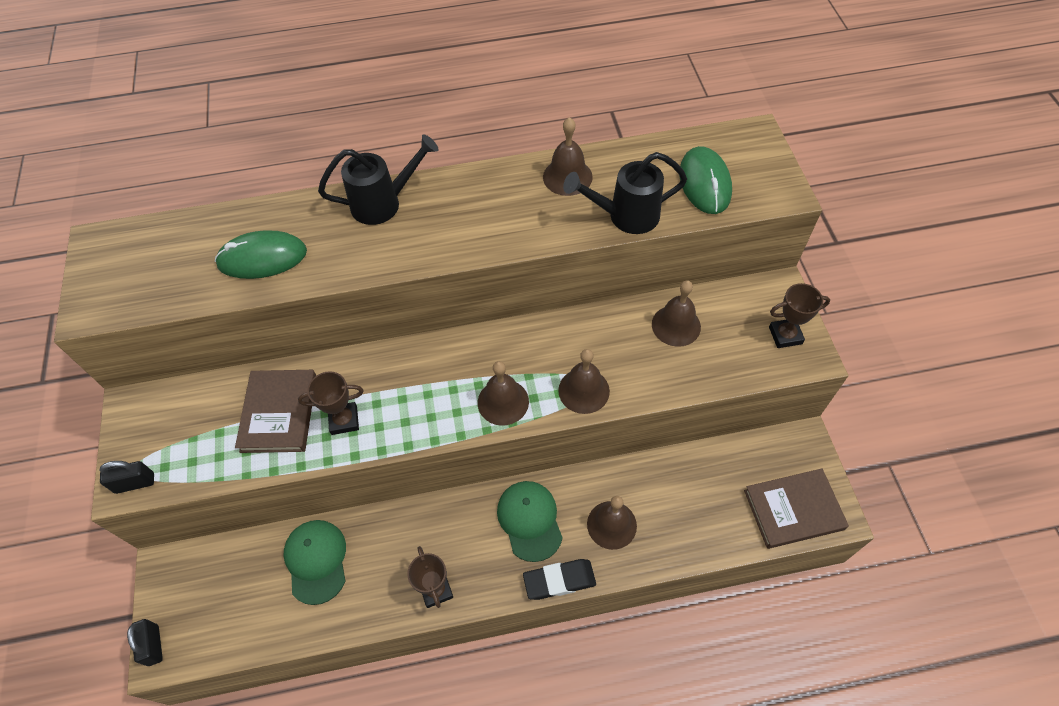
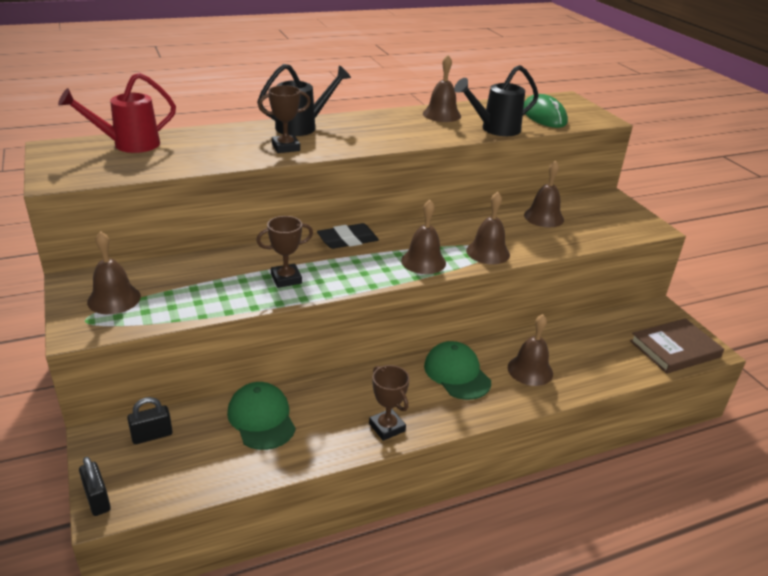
camera: 15 degrees left, 25 degrees down
(135, 483) = (89, 328): black padlock -> black padlock (152, 435)
(165, 438) = (114, 299): none -> brown bell
(177, 239) = (128, 145): none -> red watering can
(262, 258) = (209, 151): green mouse -> none
(279, 413) = (223, 278): brown book -> none
(559, 580) = (499, 410): black eraser -> black eraser (347, 240)
(785, 335) = (628, 218): brown trophy -> brown trophy (286, 147)

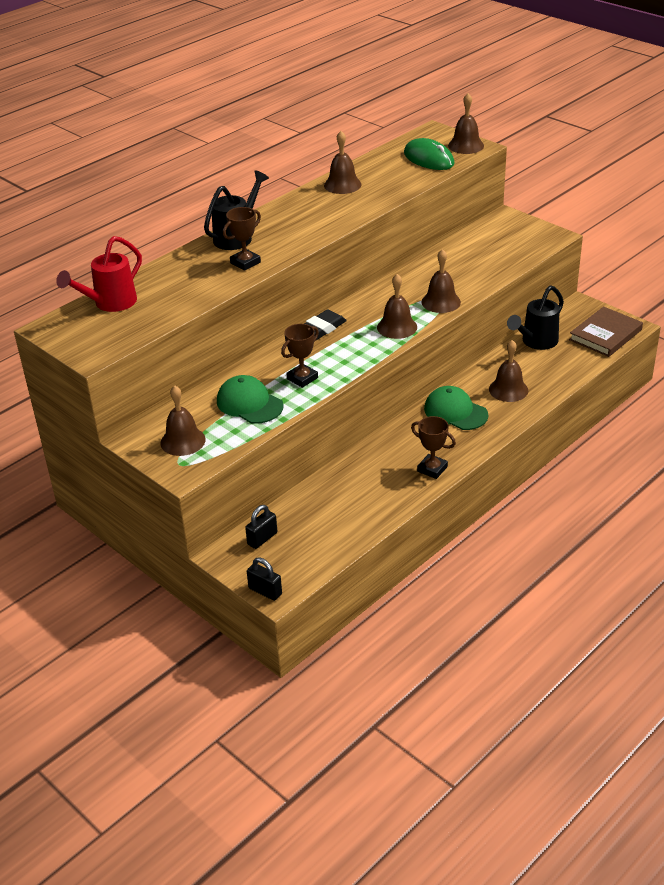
camera: 20 degrees left, 5 degrees up
(261, 418) = (334, 497): green cap -> green cap (249, 403)
(495, 129) = (399, 187): black watering can -> black watering can (536, 342)
(543, 217) = (463, 254): brown bell -> brown bell (466, 145)

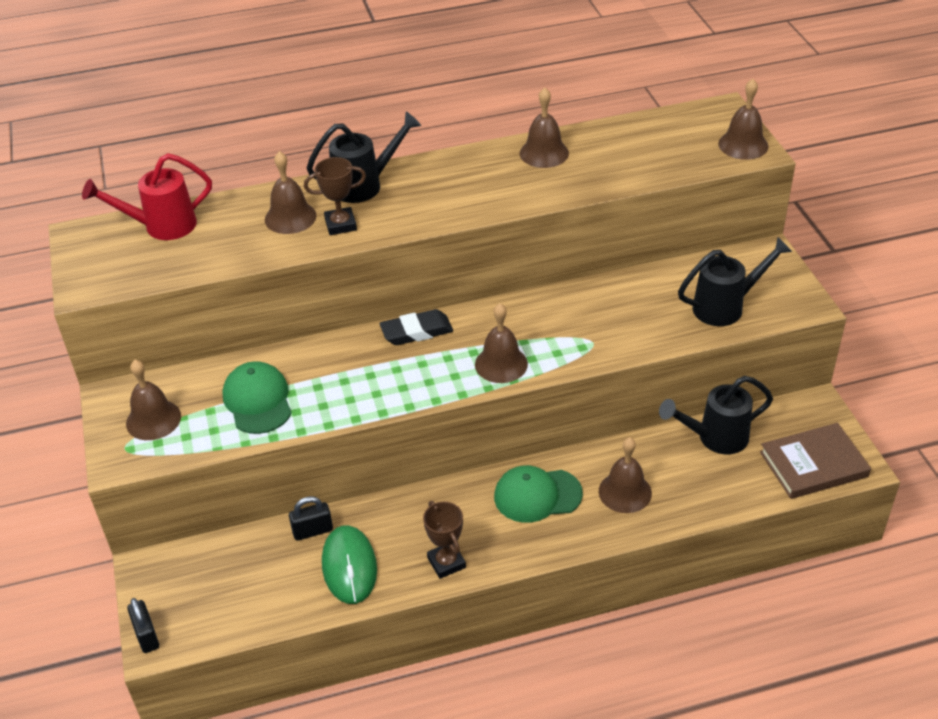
camera: 30 degrees right, 5 degrees up
(262, 538) = (199, 566): black padlock -> black padlock (312, 531)
(302, 378) = (339, 391): brown trophy -> none
(428, 159) = (679, 149): green mouse -> green mouse (349, 566)
(441, 302) = (582, 349): brown bell -> brown bell (290, 217)
(455, 412) = (537, 495): green cap -> green cap turned 75 degrees counterclockwise
(507, 252) = (726, 307): none -> black watering can

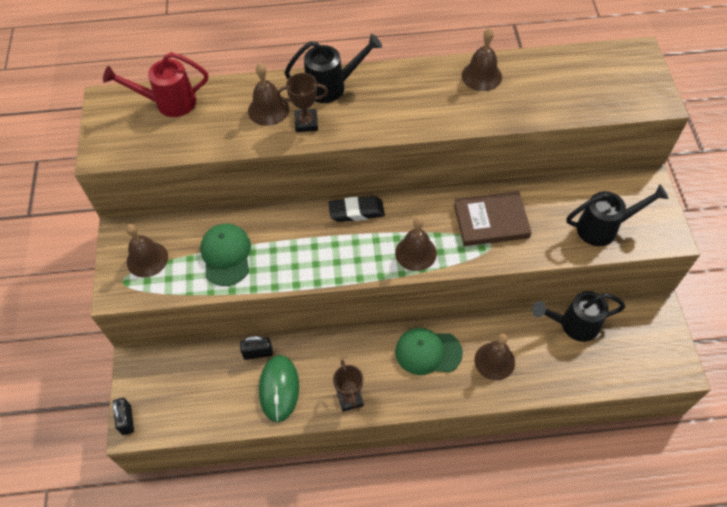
camera: 10 degrees right, 15 degrees up
(743, 145) = (648, 92): brown bell -> none
(813, 464) = (645, 362): brown book -> brown book (491, 221)

